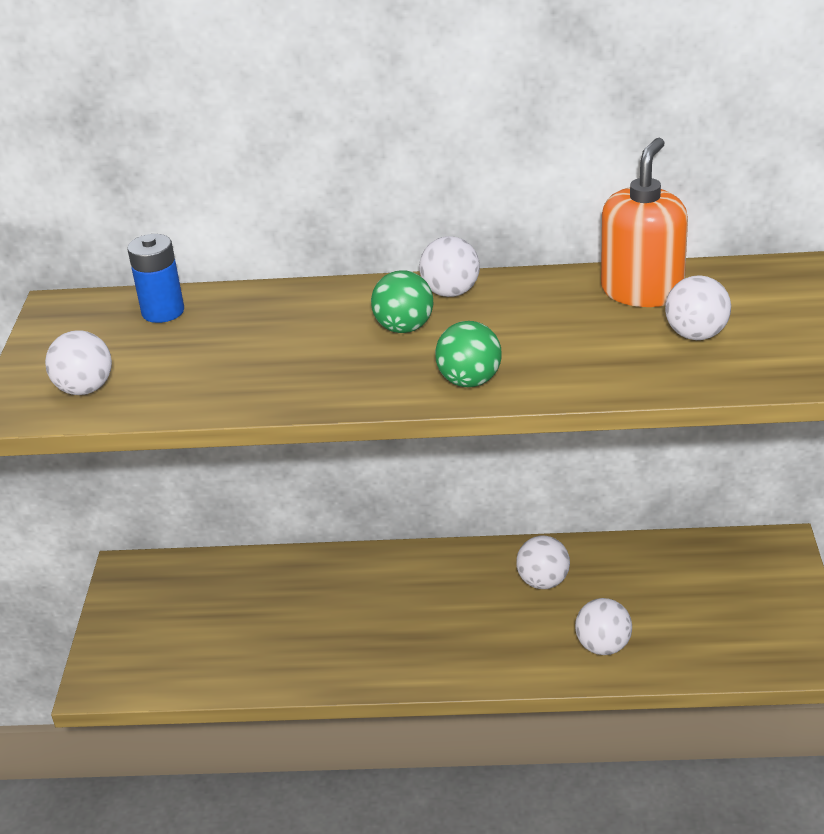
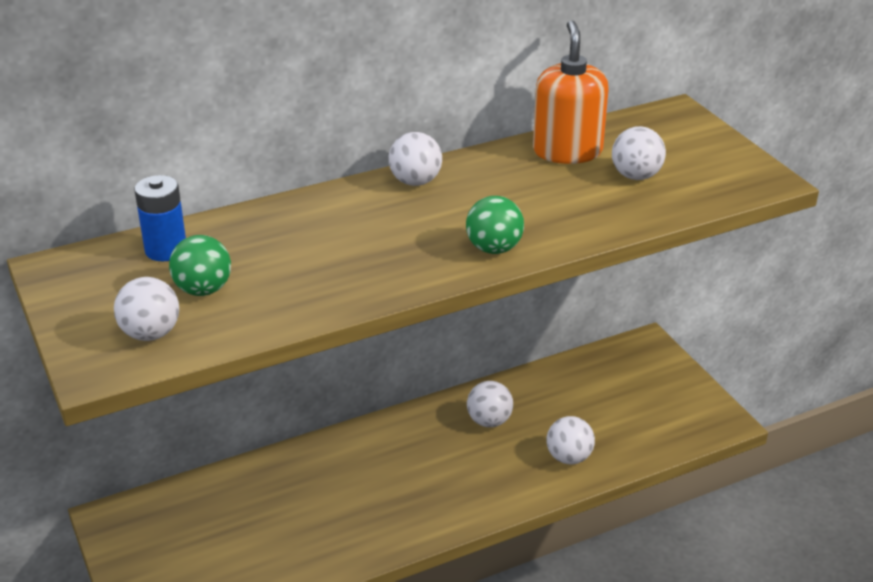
camera: 30 degrees left, 0 degrees up
(404, 328) = (401, 218): green ball -> green ball (203, 290)

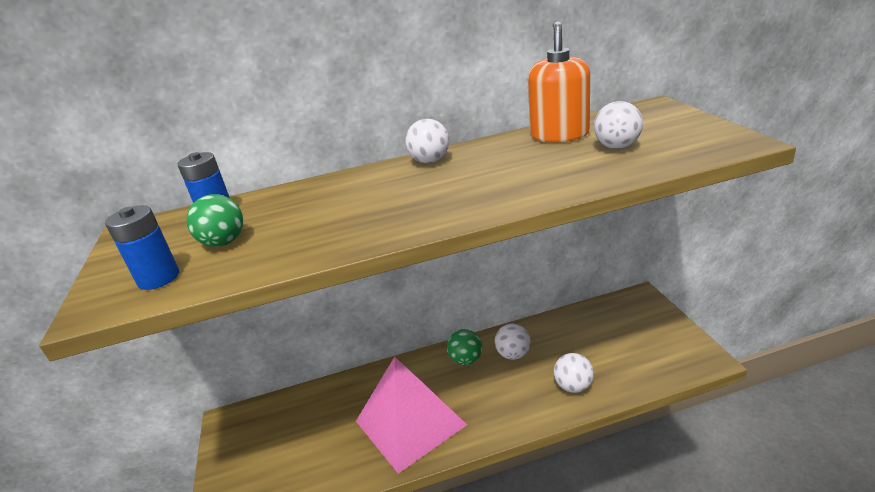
camera: 15 degrees right, 5 degrees down
(150, 334) = (159, 278): white ball -> blue battery
(370, 508) = (410, 422): none -> pink pyramid
(494, 249) = (478, 204): green ball -> green ball (466, 360)

